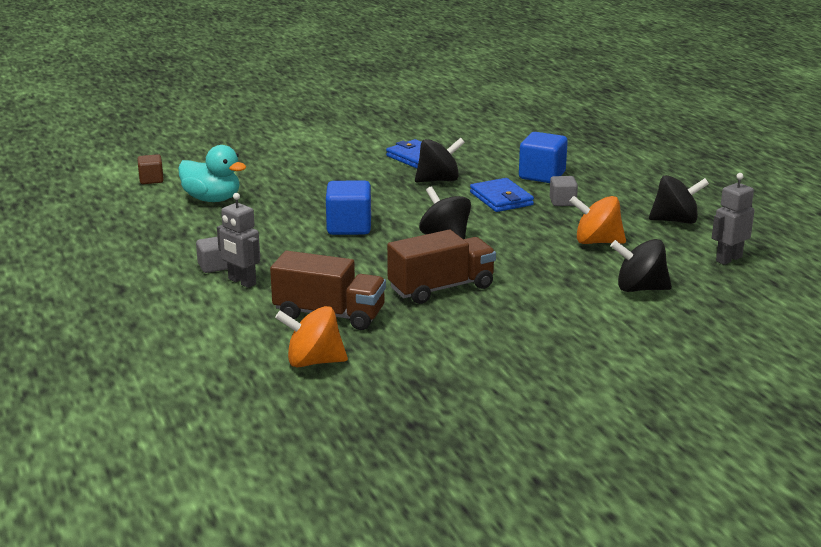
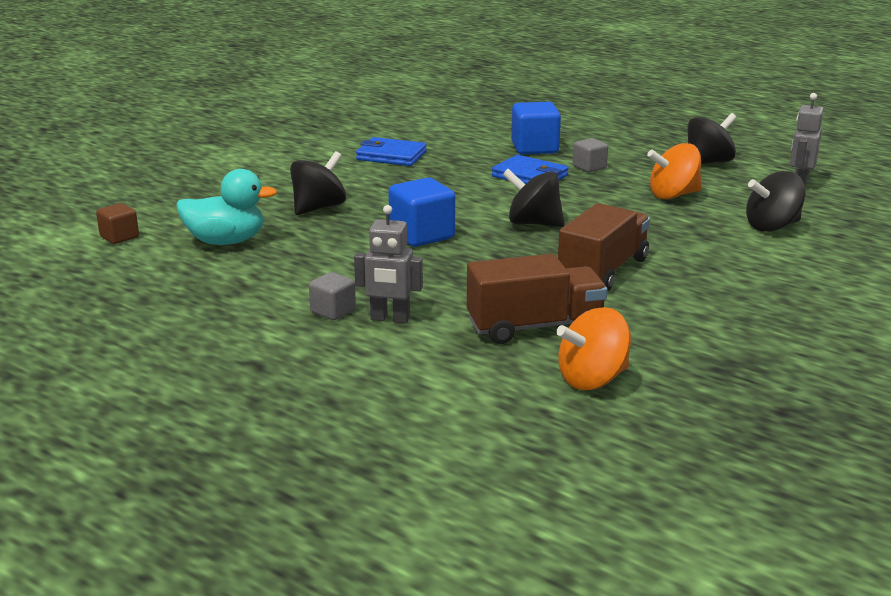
camera: 30 degrees left, 0 degrees up
(438, 180) = (444, 172): black spinning top -> black spinning top (318, 208)

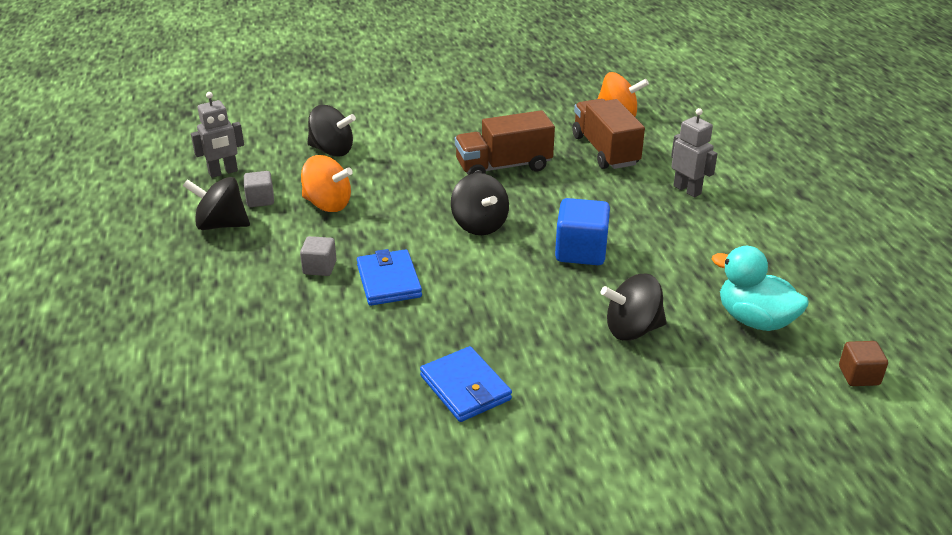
camera: 140 degrees left, 10 degrees up
(333, 311) = (720, 210): grey cube -> grey cube (260, 200)
(534, 148) = (310, 323): blue cube -> none
(535, 327) = (605, 150): brown truck -> brown truck turned 45 degrees clockwise

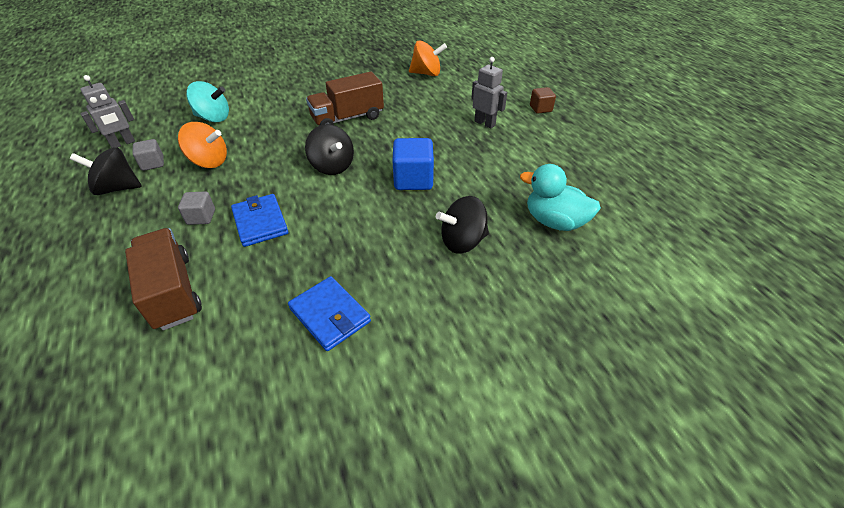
camera: 10 degrees left, 10 degrees up
(332, 150) = (213, 118): black spinning top -> turquoise spinning top
(605, 150) = (421, 99): brown truck -> brown truck (172, 292)
(859, 375) = (643, 260): brown cube -> brown cube (540, 109)

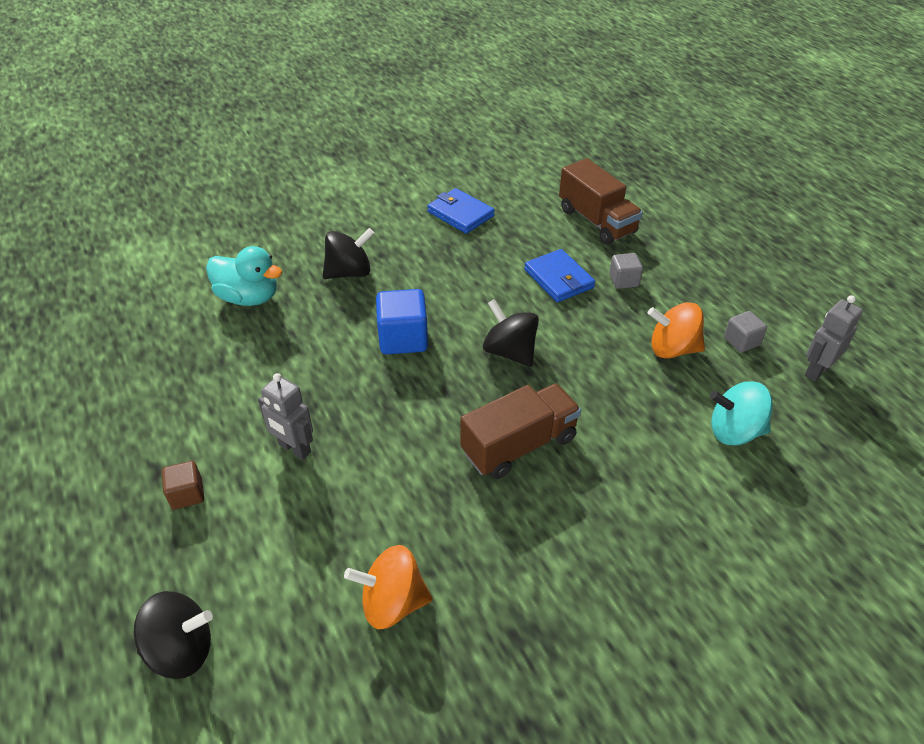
camera: 175 degrees right, 0 degrees up
(117, 188) = (747, 306): black spinning top -> black spinning top (181, 650)

